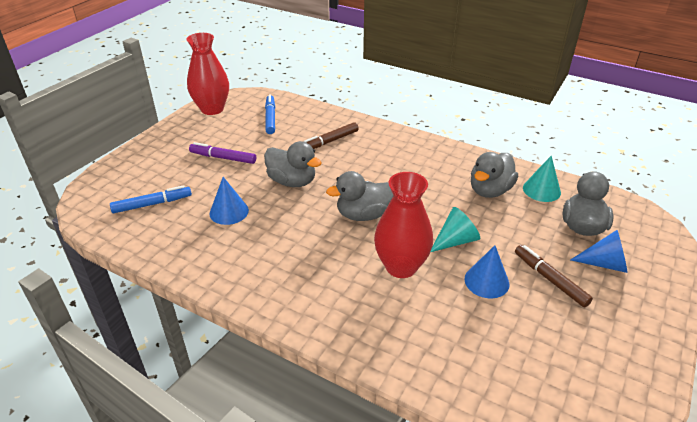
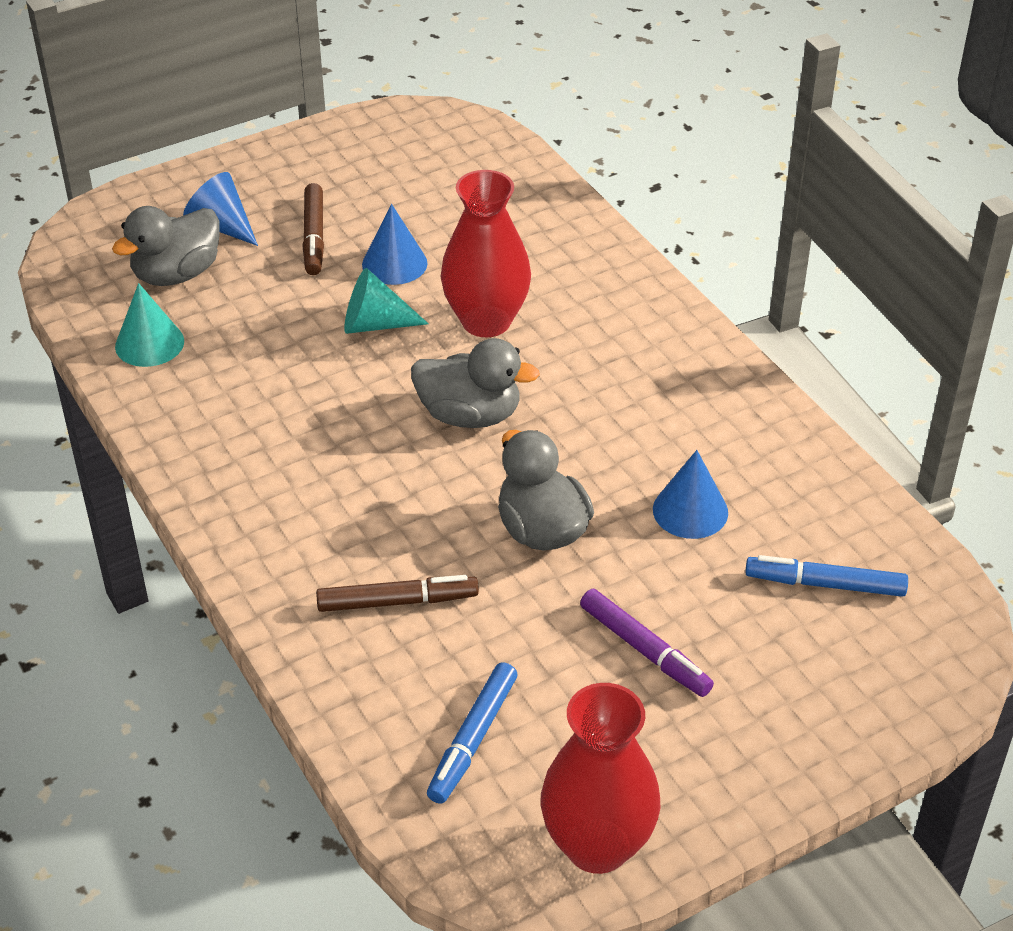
camera: 150 degrees left, 5 degrees up
(490, 190) = (228, 375): grey duck -> none

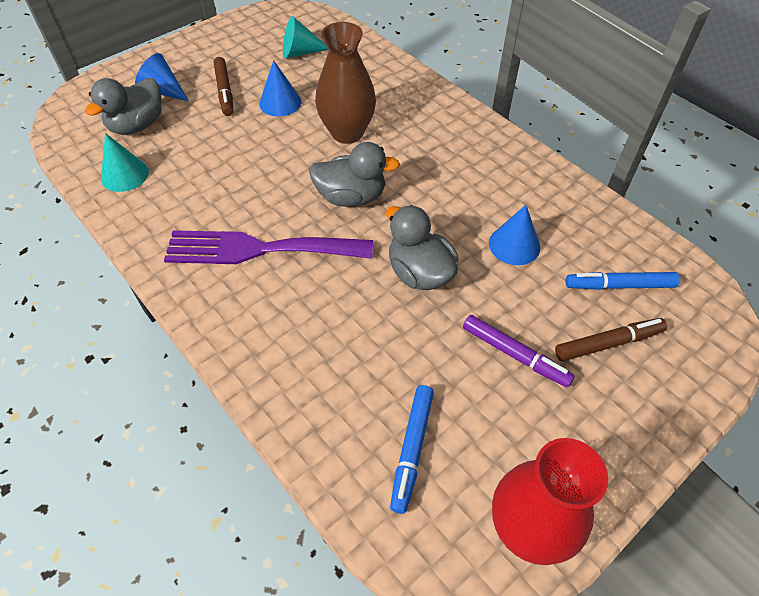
camera: 10 degrees left, 10 degrees up
(323, 469) = (259, 249): none -> purple fork
(375, 324) = (275, 143): turquoise cone -> turquoise cone (300, 52)
(397, 601) = (332, 343): brown marker -> brown marker (608, 343)
(486, 321) = (347, 133): red vase -> brown vase

